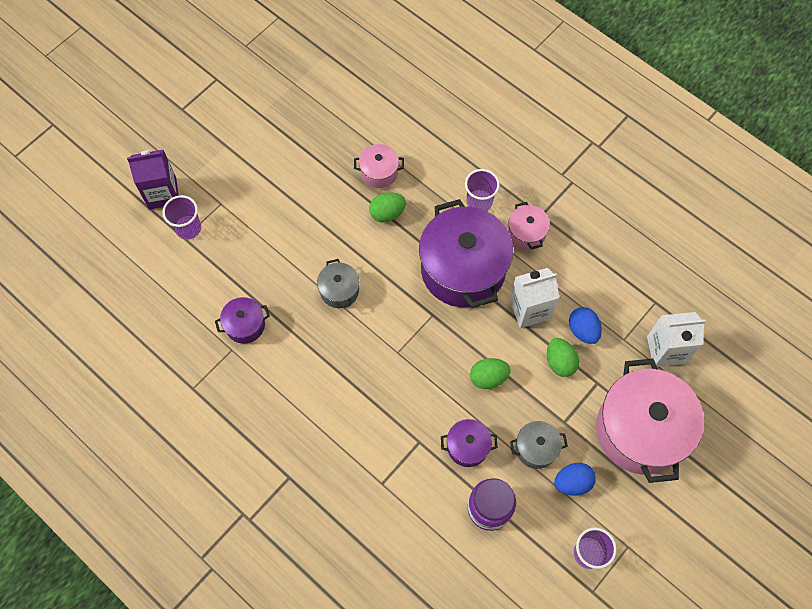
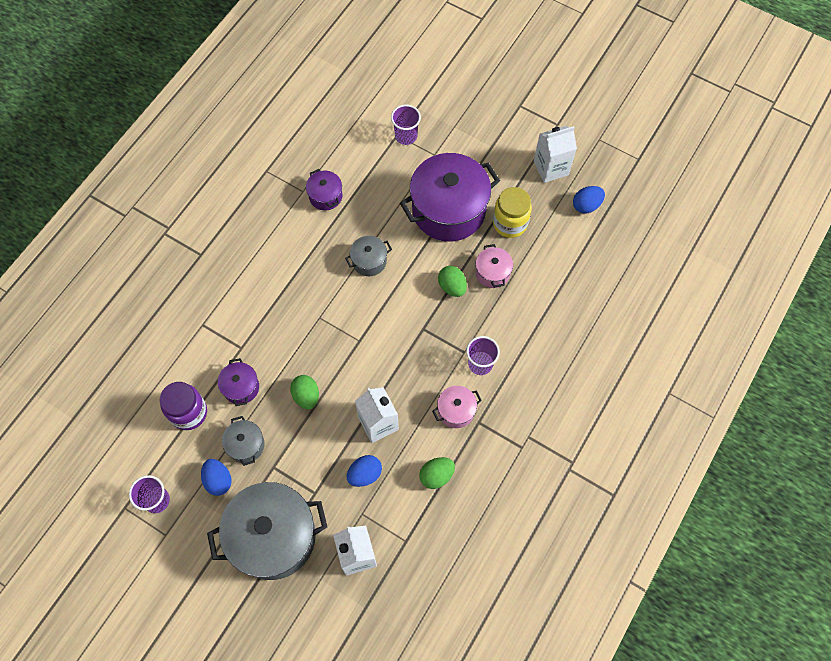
camera: 80 degrees right, 0 degrees up
(162, 193) = (434, 110): purple carton -> none
(268, 95) = (551, 168): none -> white carton
(321, 73) = (586, 205): none -> blue egg
(325, 146) = (510, 223): none -> yellow jar
(463, 269) = (408, 359): purple pot -> purple pot (448, 210)
(560, 362) = (330, 456): green egg -> green egg (436, 475)
(640, 430) = (273, 537): pink pot -> grey pot

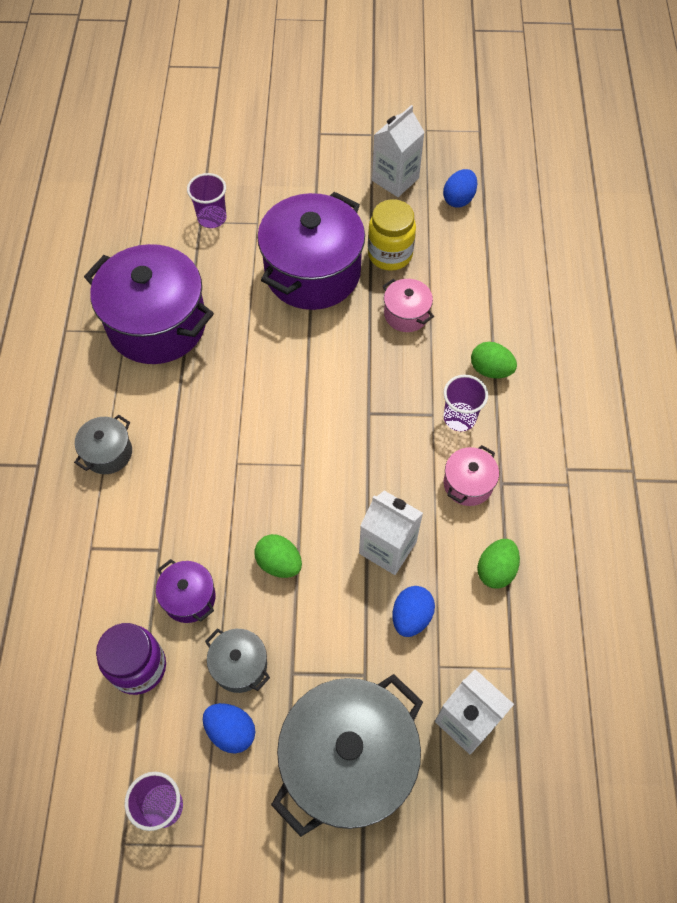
camera: 30 degrees left, 5 degrees down
(325, 196) = (157, 324): purple pot -> purple pot, size x2.18
(369, 261) = (256, 370): grey pot -> grey pot (108, 453)
(452, 286) = (371, 351): green egg -> green egg (490, 370)

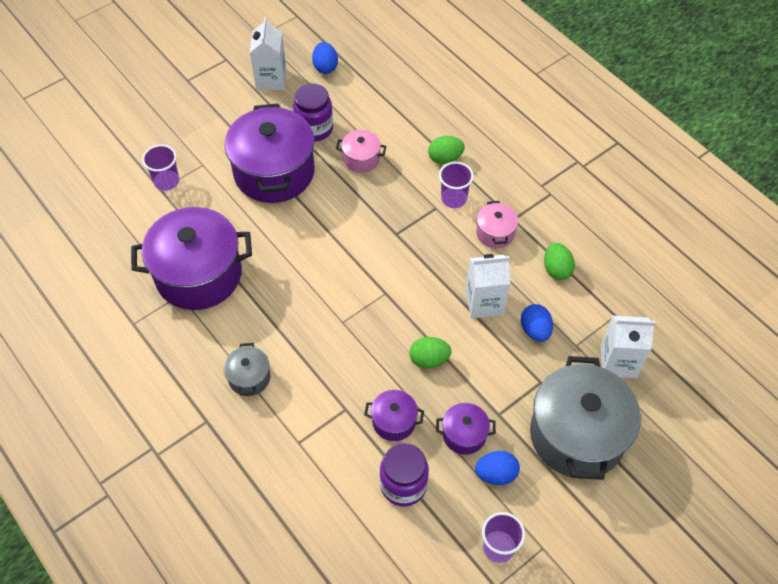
camera: 40 degrees left, 5 degrees down
(240, 665) = (464, 435): grey pot -> purple pot
(390, 254) = (314, 129): yellow jar -> purple jar

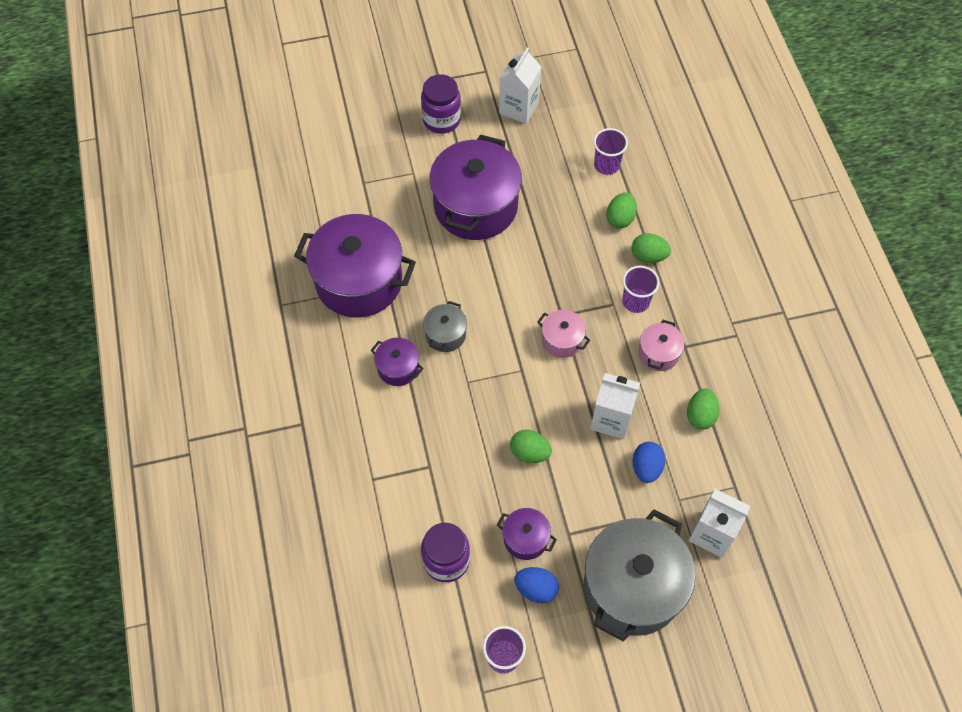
camera: 25 degrees right, 5 degrees up
(166, 181) = (372, 177): purple cup -> purple cup (606, 165)
(249, 378) = (358, 399): grey pot -> grey pot (445, 334)
(314, 129) = (535, 176): purple jar -> purple jar (441, 120)
(325, 67) = (578, 114): blue egg -> none
(361, 159) = (565, 225): pink pot -> pink pot (562, 340)
(394, 421) = (467, 497): purple pot -> purple pot (398, 368)
(405, 137) = (620, 218): none -> green egg

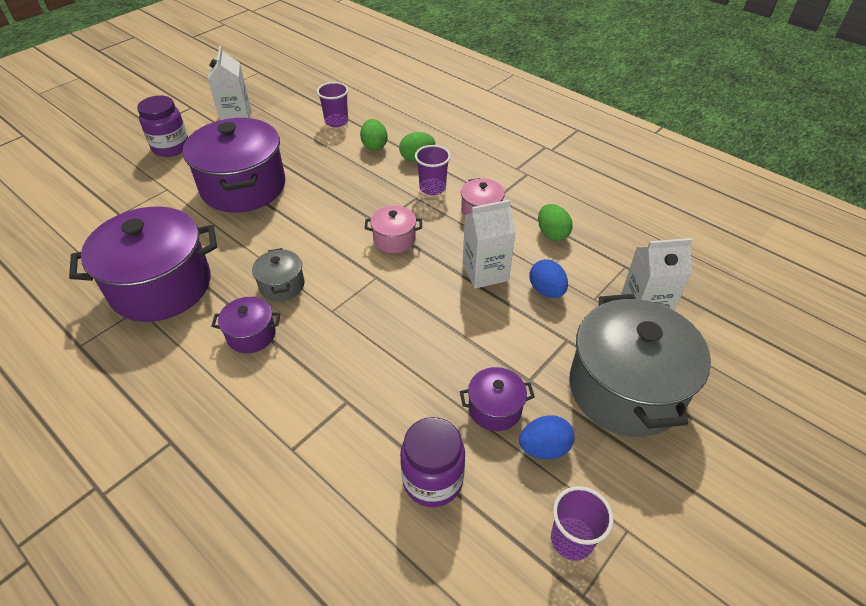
camera: 35 degrees left, 15 degrees down
(529, 452) = (436, 335): green egg -> none

